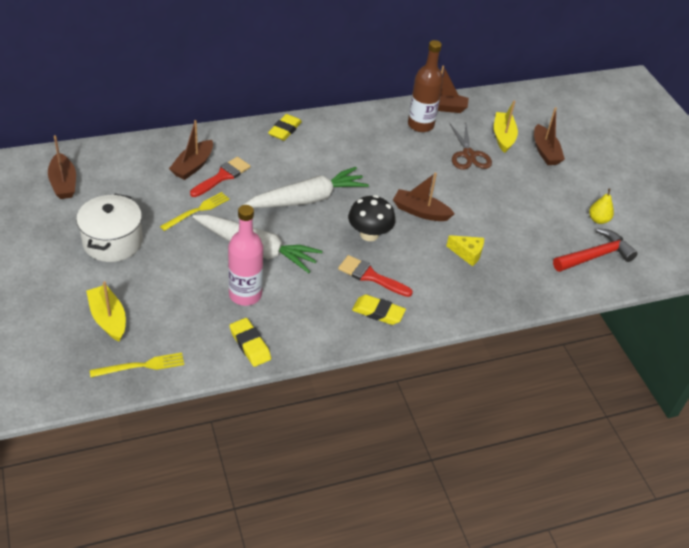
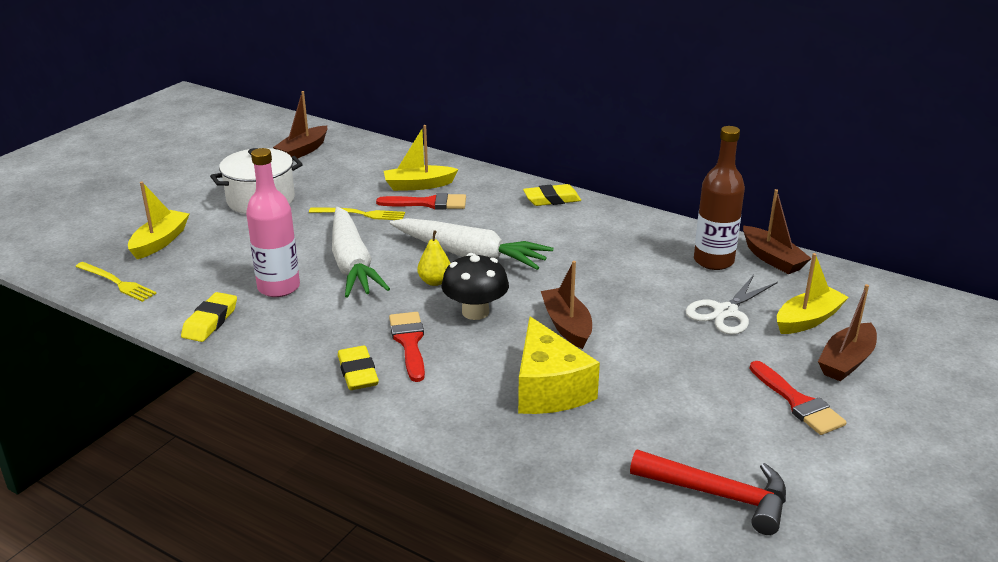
camera: 55 degrees right, 15 degrees down
(193, 166) = (419, 185): brown boat -> yellow boat
(467, 254) = (549, 388): yellow cheese -> yellow cheese, size x1.84
(468, 155) = (725, 312): brown scissors -> white scissors
(558, 187) = (798, 402): none -> red brush
(598, 220) = (798, 465): yellow pear -> yellow pear (435, 281)

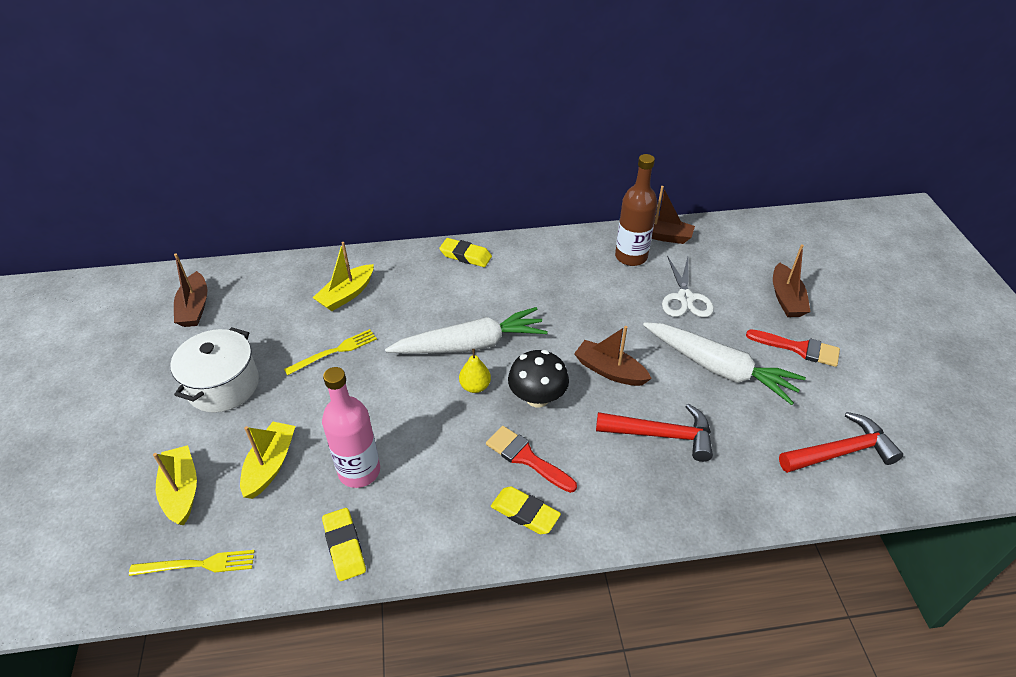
camera: 40 degrees left, 15 degrees up
(352, 264) = (391, 408): white carrot -> white carrot (719, 368)
(428, 203) = (377, 309): red brush -> none
(549, 388) = (662, 435): yellow cheese -> red hammer
(552, 199) = (465, 256): yellow eraser -> yellow eraser turned 75 degrees clockwise
(808, 320) = (733, 276): yellow boat -> yellow boat (270, 465)

